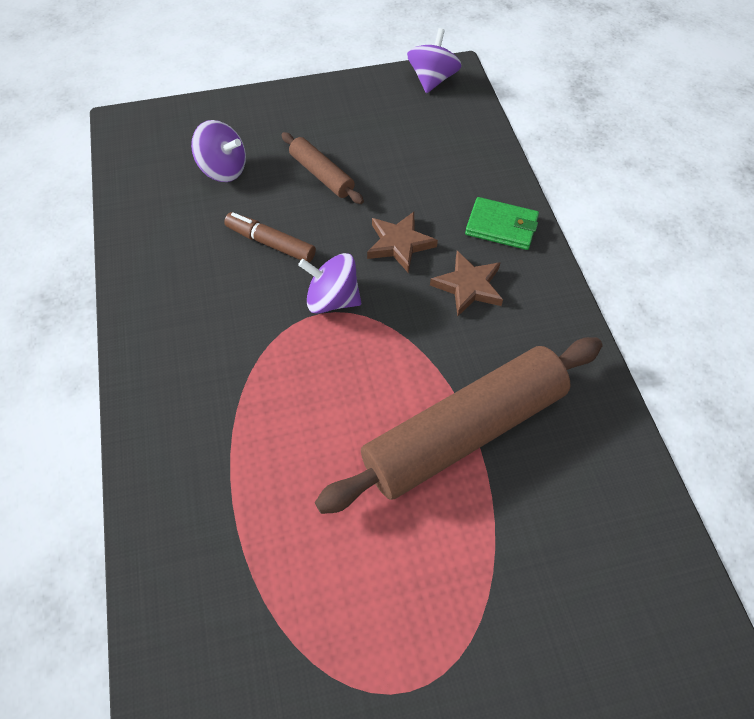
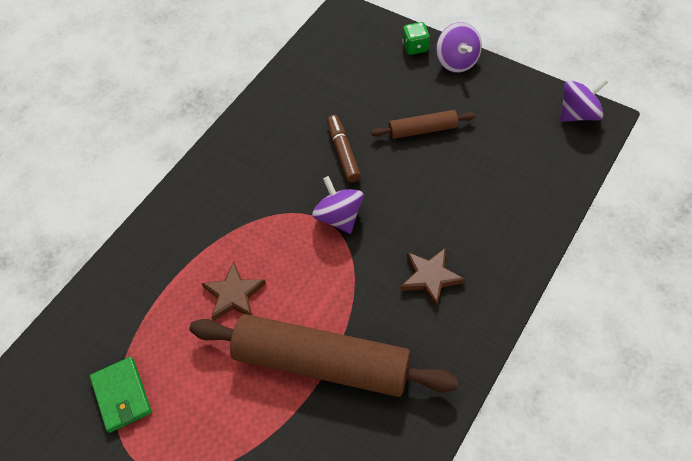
camera: 50 degrees right, 0 degrees up
(223, 169) = (367, 83): purple spinning top -> purple spinning top (457, 61)
(233, 111) = (415, 47): none -> green dice
(322, 174) = (422, 130): brown rolling pin -> brown rolling pin turned 75 degrees clockwise
(399, 244) = (419, 214): brown star -> brown star (234, 295)
(501, 226) = (500, 256): green wallet -> green wallet (122, 395)

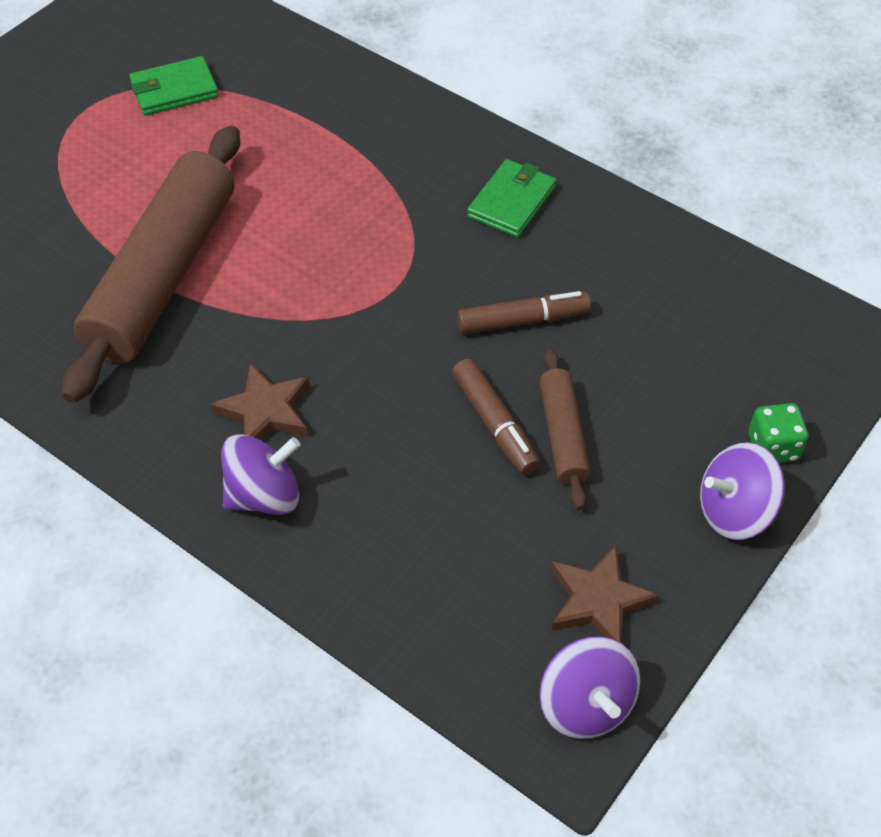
camera: 90 degrees right, 5 degrees down
(234, 295) = (287, 188): brown star -> brown star (598, 601)
(246, 164) = (512, 202): none -> green wallet
(339, 216) = (397, 308): purple spinning top -> purple spinning top (264, 495)
(420, 160) = (494, 424): none -> brown marker

